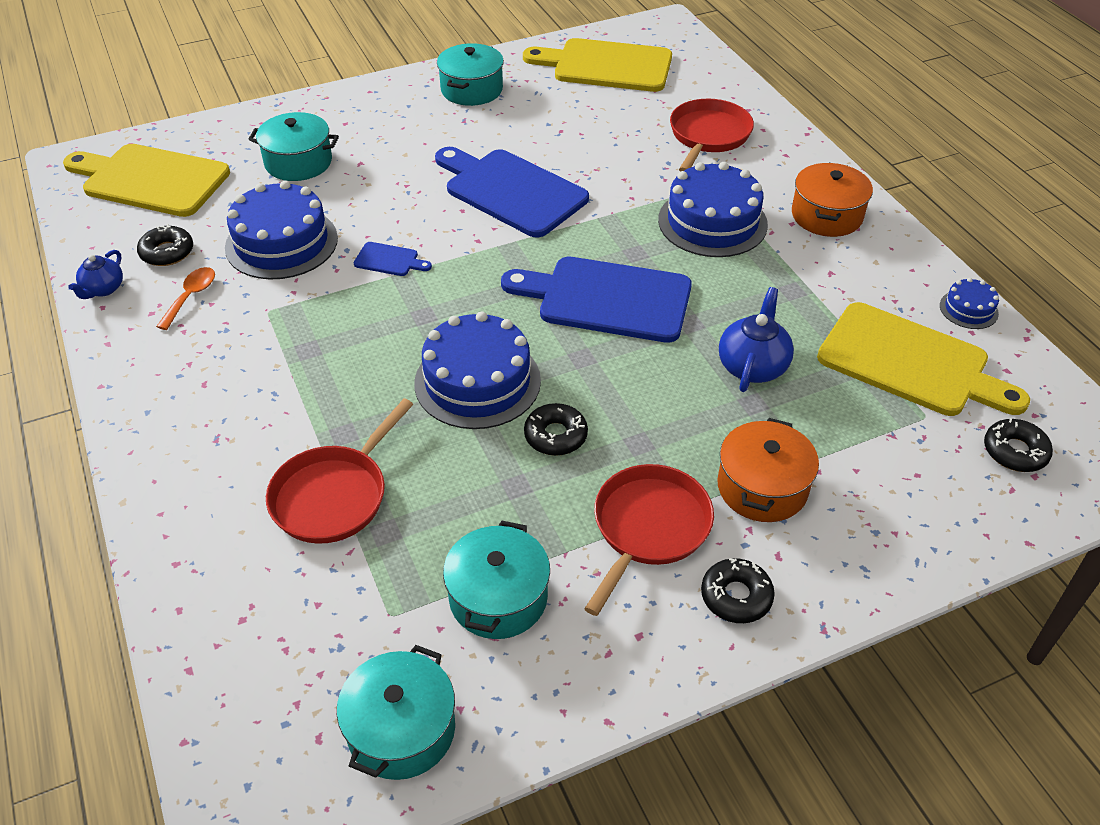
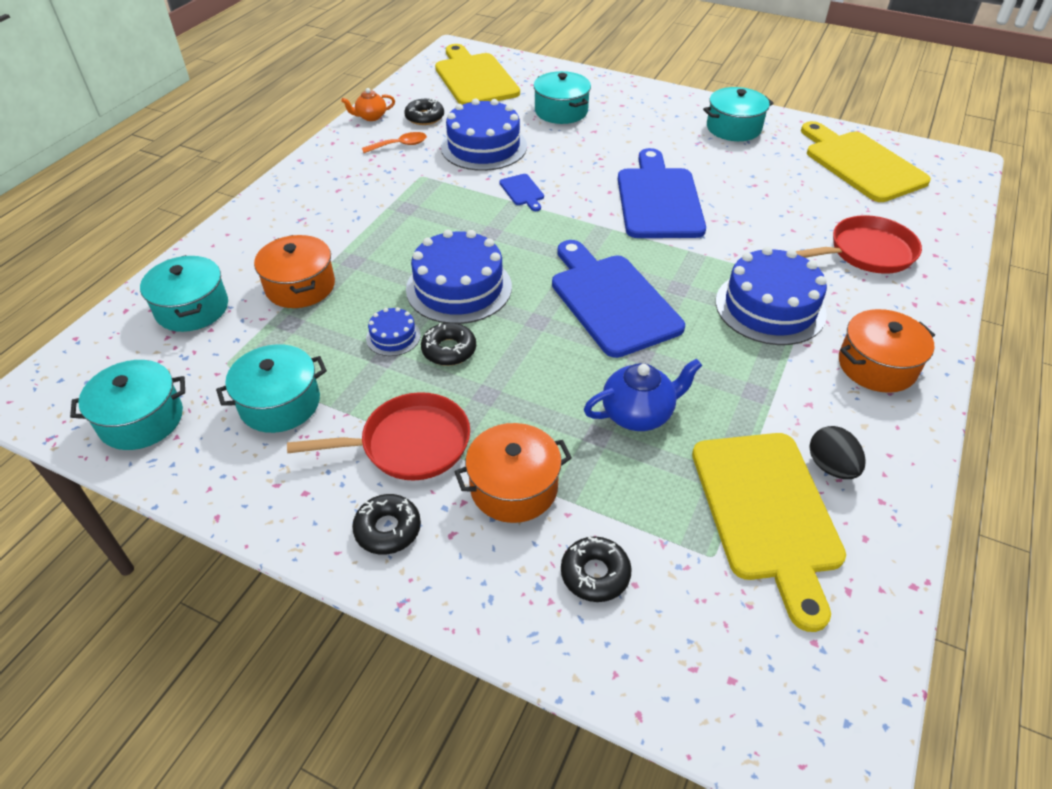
camera: 50 degrees right, 0 degrees up
(103, 289) = (371, 117): blue teapot -> orange teapot
(261, 605) = (192, 308): none -> turquoise pot
(334, 495) = (300, 286): red pan -> orange pot
(898, 304) = (831, 467): none -> black egg
(968, 309) = (893, 521): blue cake -> blue cake (393, 337)
(1015, 451) = (745, 648): black donut -> black donut (595, 574)

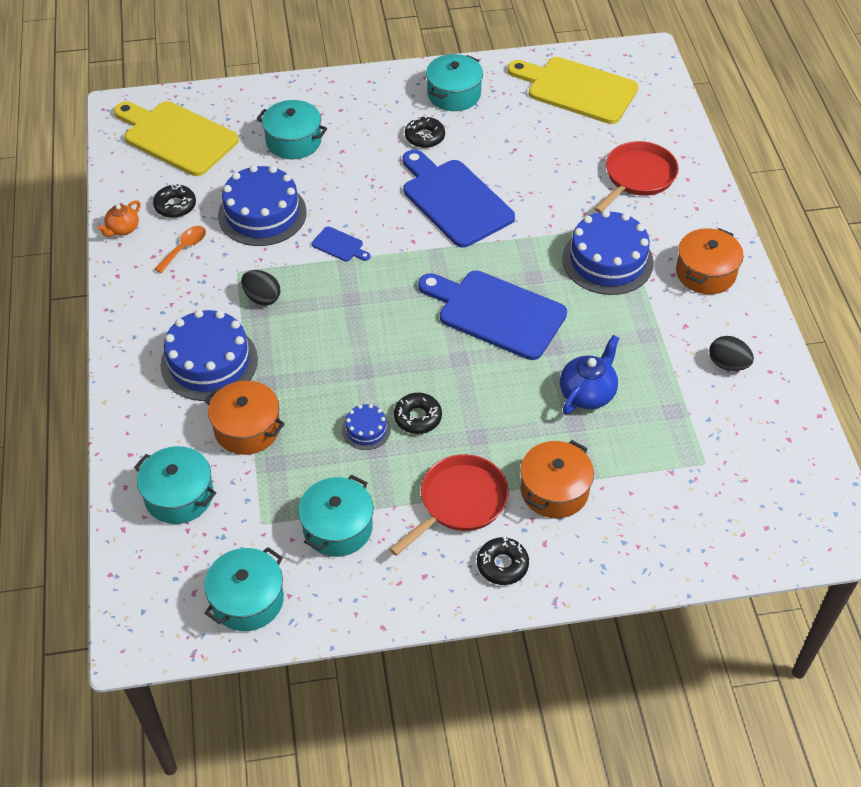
camera: 35 degrees left, 5 degrees up
(419, 201) = (262, 298): none -> black egg
(459, 288) = (374, 362): blue cake -> blue cake (209, 362)
(595, 574) = (649, 514): black donut -> black donut (424, 137)
(767, 512) = (714, 416): yellow cutting board -> none

